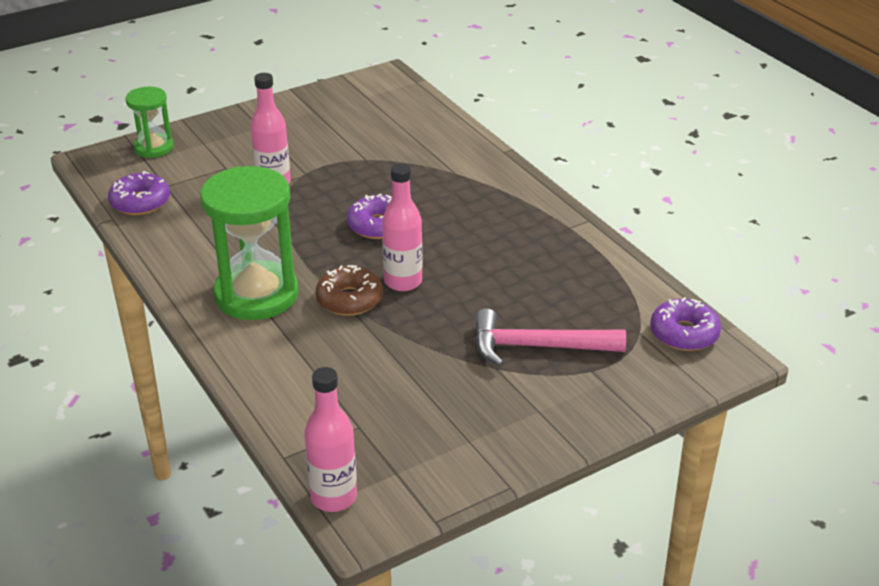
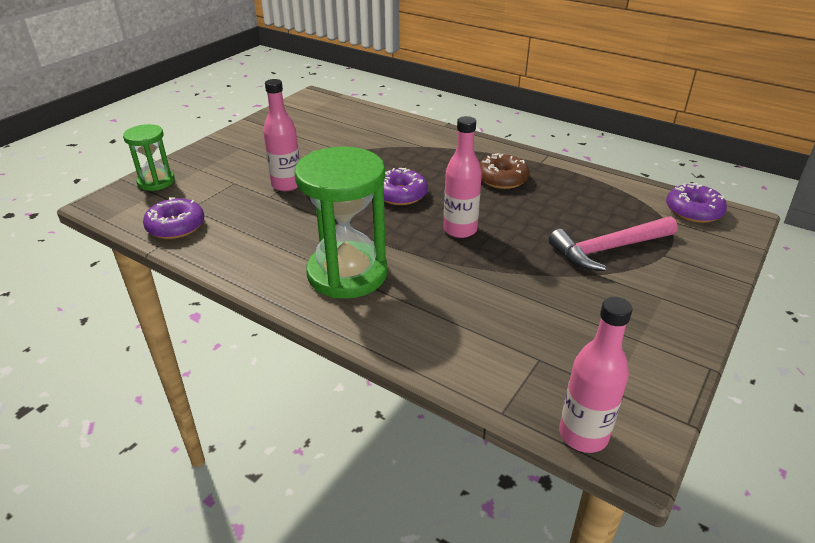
camera: 25 degrees left, 0 degrees up
(349, 299) = (430, 255): brown donut -> brown donut (502, 179)

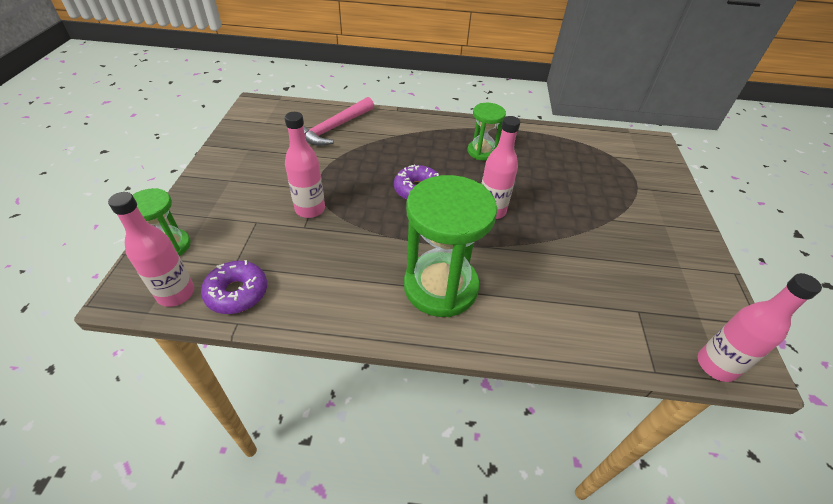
camera: 30 degrees left, 10 degrees up
(133, 214) = (176, 294): none -> pink bottle
(502, 179) = (482, 151): brown donut -> green hourglass
(608, 249) = (602, 194): pink hammer -> pink hammer (333, 128)
(693, 211) = (624, 144): purple donut -> none

